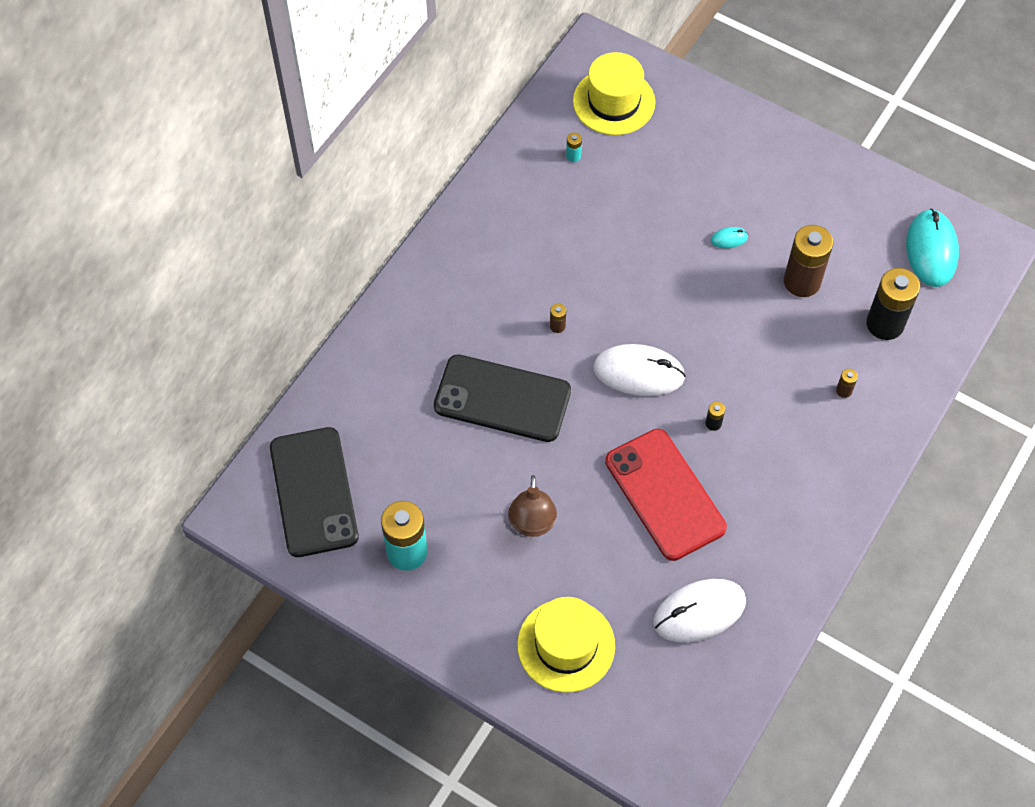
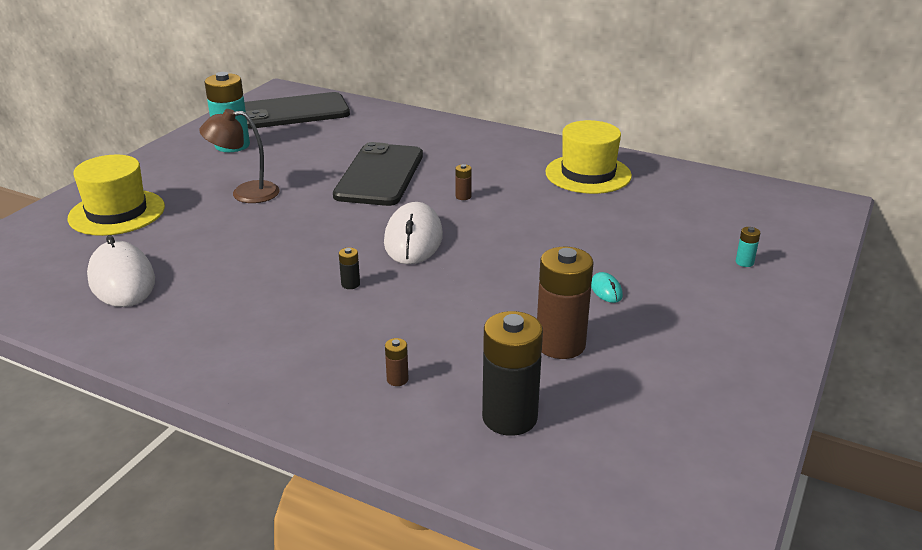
camera: 85 degrees right, 30 degrees down
(573, 156) = (673, 197): turquoise battery -> turquoise battery (744, 262)
(614, 102) = (760, 216): yellow hat -> yellow hat (588, 174)
(665, 494) = (265, 257): red phone -> none
(931, 250) = (656, 468): turquoise mouse -> none

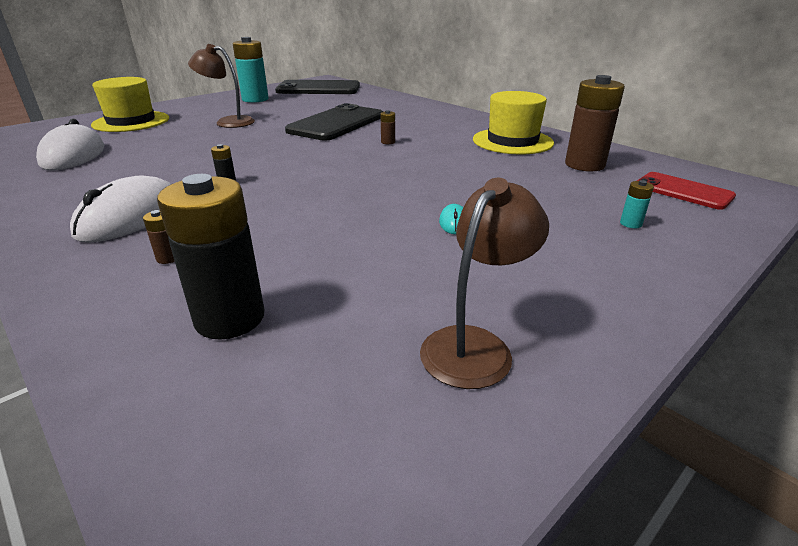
camera: 20 degrees right, 0 degrees up
(413, 239) = (315, 161): white mouse -> white mouse (130, 217)
(560, 344) = (360, 260): brown battery -> brown battery (584, 165)
(696, 394) = (475, 345): none -> brown lamp
(769, 216) = (683, 191): none -> red phone

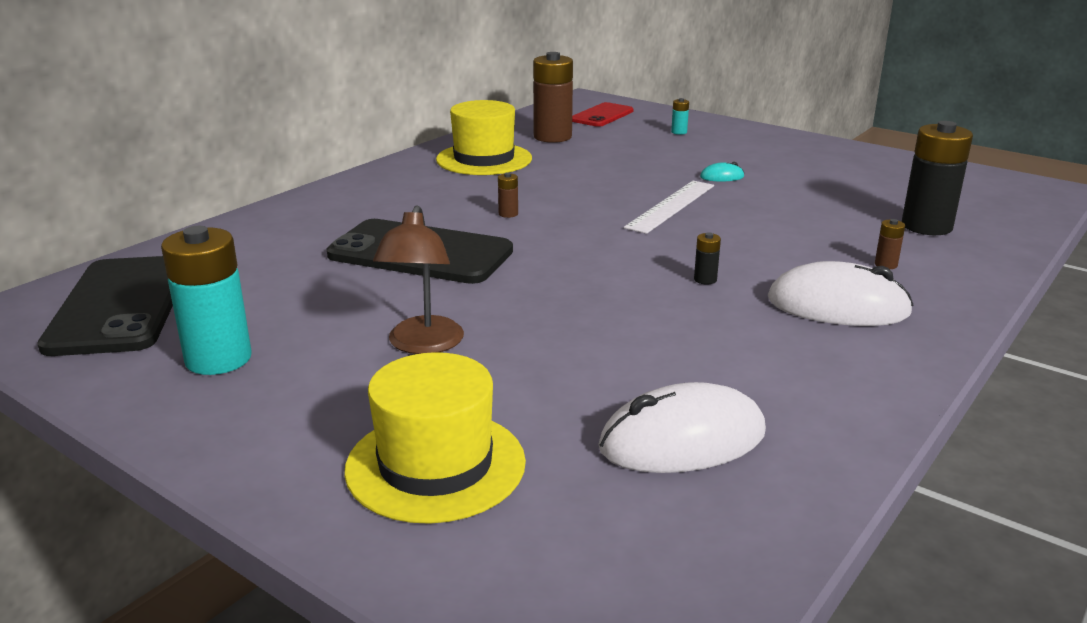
camera: 100 degrees left, 5 degrees down
(378, 189) = (671, 206): none -> white ruler
(475, 345) = (872, 168): brown lamp -> none

